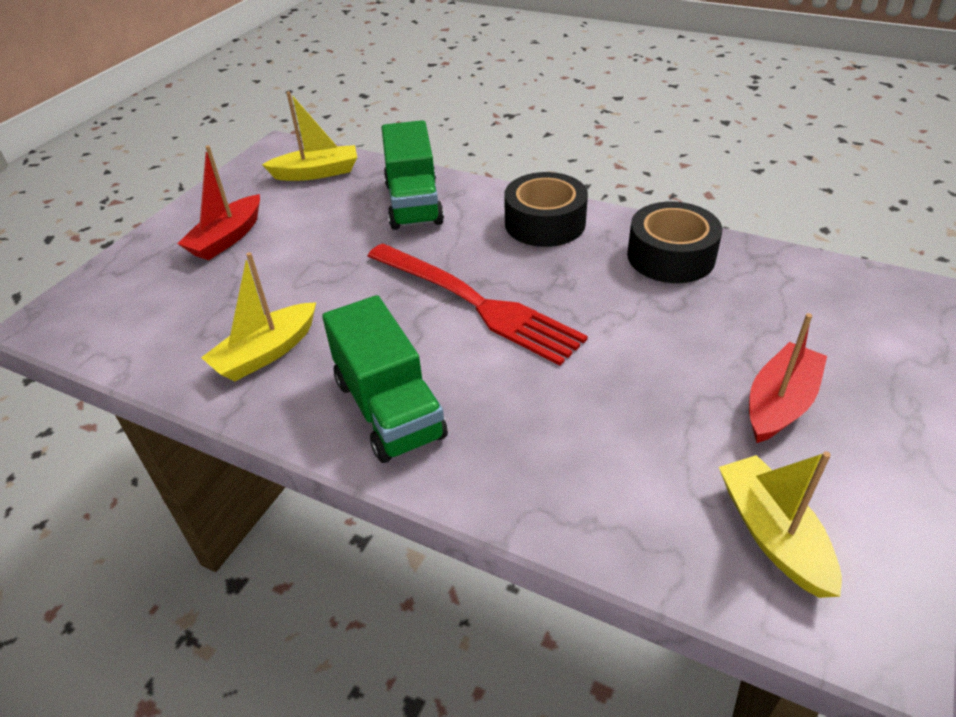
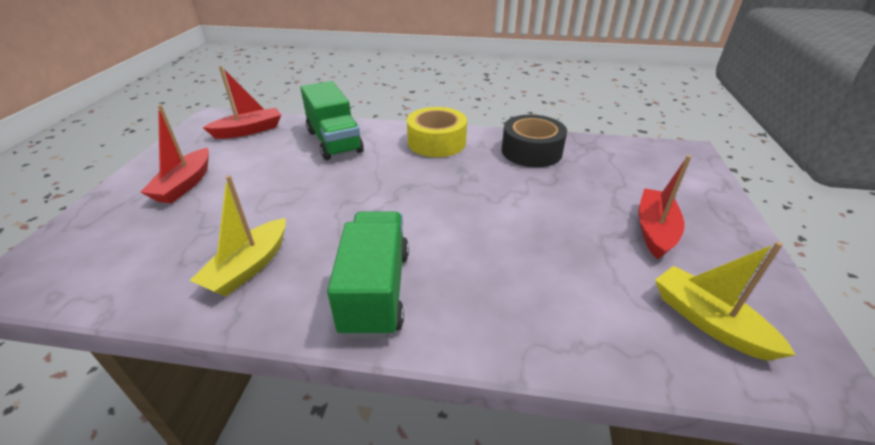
camera: 20 degrees left, 5 degrees down
(316, 173) = (249, 131): yellow boat -> red boat
(389, 408) = (376, 291): green truck -> green truck turned 135 degrees counterclockwise
(476, 303) = (412, 201): red fork -> none
(545, 223) = (436, 142): black tape -> yellow tape

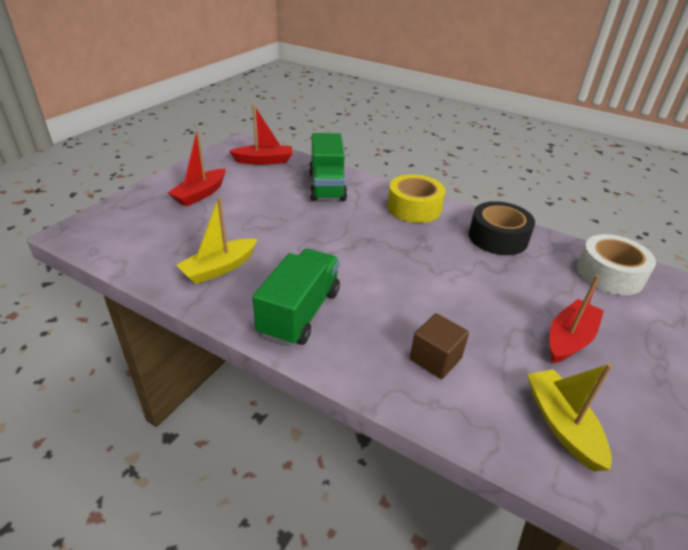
camera: 20 degrees right, 0 degrees up
(550, 294) = (435, 359): none -> brown cube
(645, 159) = (609, 274): none -> white tape

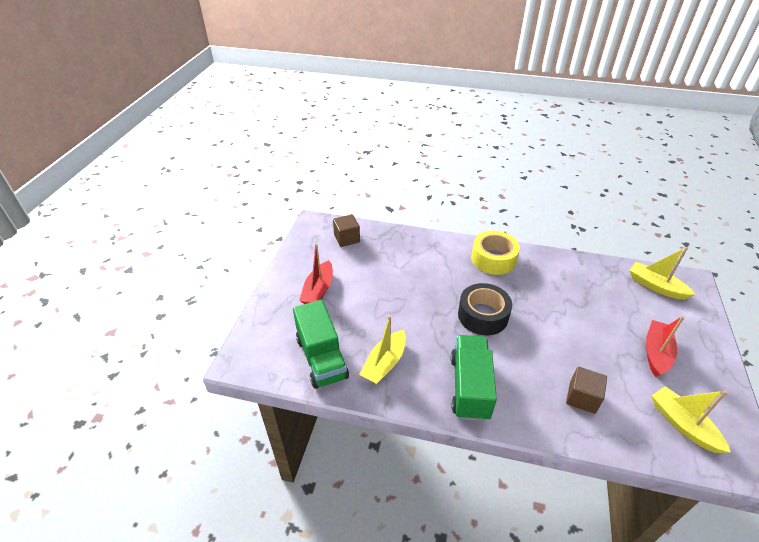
camera: 15 degrees left, 5 degrees up
(264, 161) = (347, 238): red boat -> brown cube
(327, 186) = (415, 254): green truck -> green truck (321, 358)
(498, 237) = (567, 273): black tape -> black tape (483, 315)
(609, 274) = (656, 286): white tape -> yellow boat

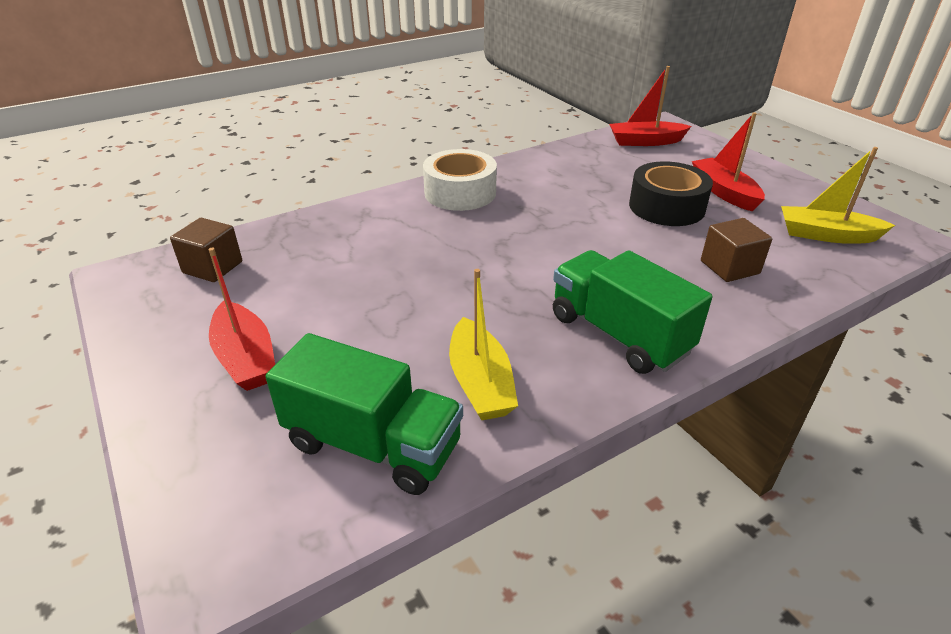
camera: 45 degrees left, 5 degrees down
(483, 315) = (527, 252): black tape -> black tape (666, 207)
(493, 259) = (460, 192): yellow tape -> white tape
(656, 286) = (645, 142): yellow boat -> red boat

